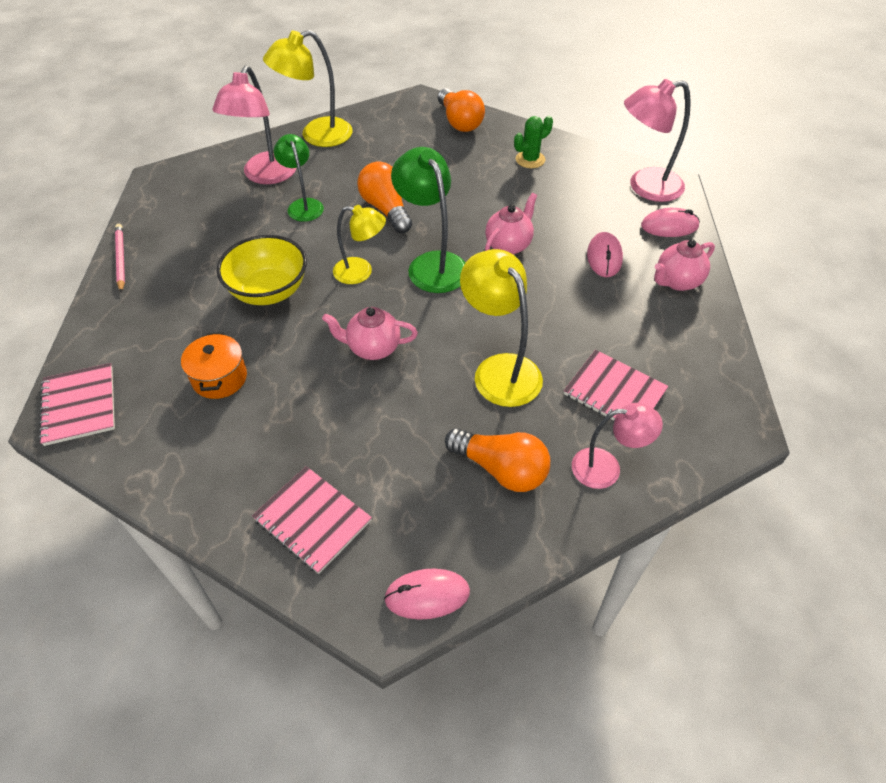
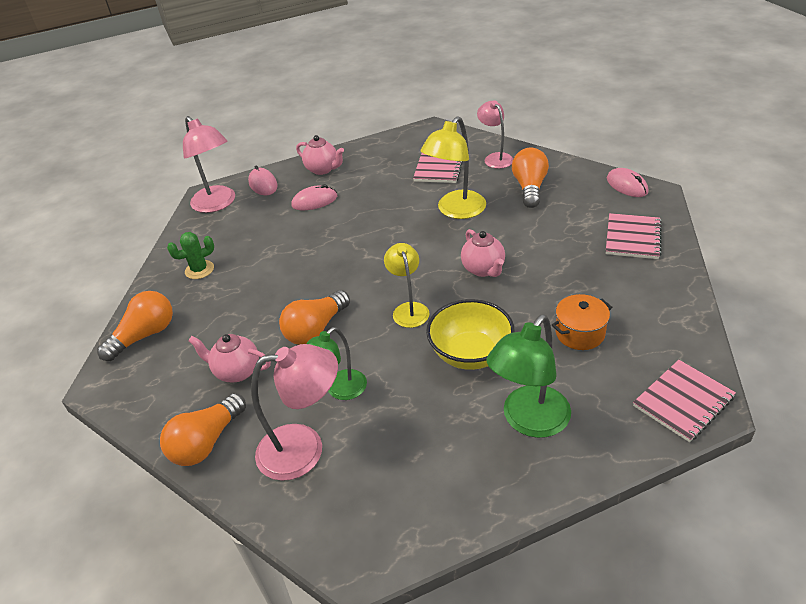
camera: 110 degrees left, 10 degrees down
(121, 259) = (513, 498): pink pencil -> none
(316, 136) = (206, 442): yellow lamp -> orange light bulb
(432, 264) = (373, 275): green lamp -> green lamp (529, 421)
(508, 245) = (326, 245): pink teapot -> pink teapot (237, 371)
(530, 159) = (199, 270): green cactus -> green cactus turned 60 degrees counterclockwise

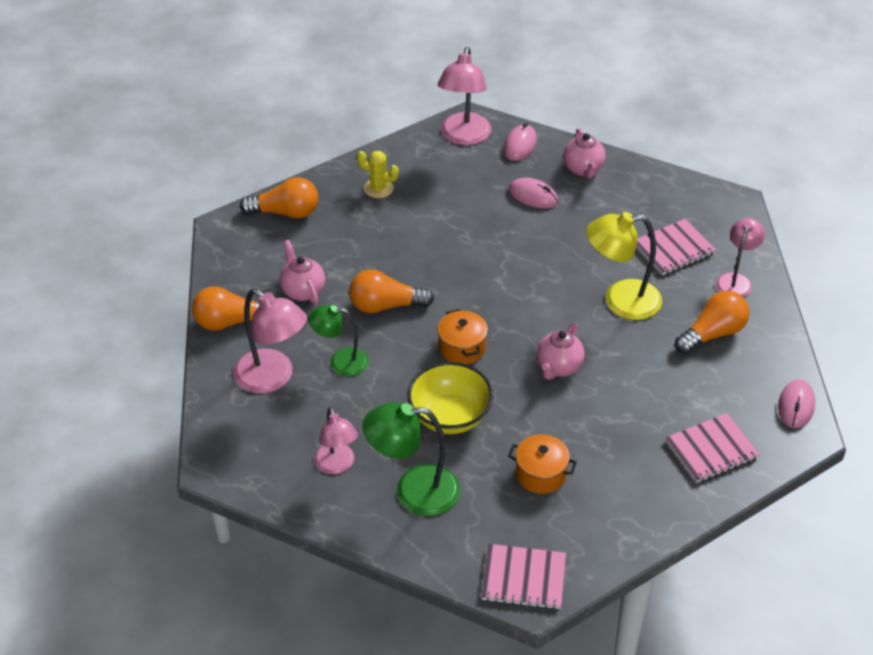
camera: 45 degrees right, 5 degrees up
(199, 270) = (378, 188): green cactus -> yellow cactus
(409, 309) = (462, 348): yellow lamp -> orange pot
(451, 459) = (337, 465): none -> pink lamp

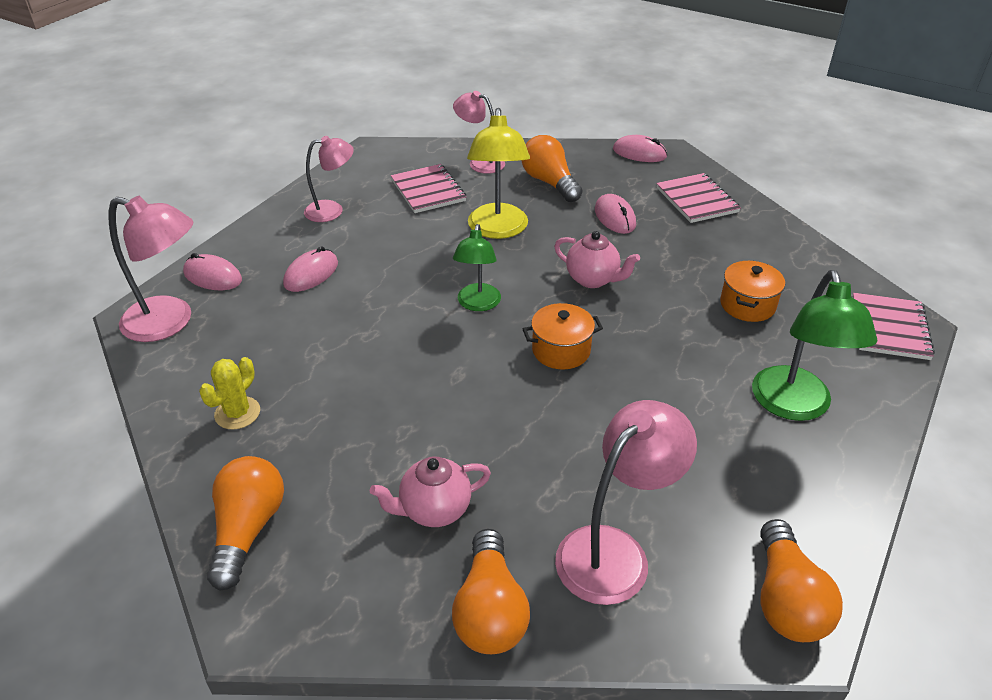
camera: 85 degrees left, 5 degrees down
(337, 465) = (769, 479): pink lamp -> pink lamp (332, 210)
(340, 362) = (582, 469): green lamp -> green lamp (477, 304)
(385, 305) = (479, 417): orange light bulb -> orange light bulb (786, 599)
(450, 416) = (673, 368): yellow bowl -> none
(583, 169) = (280, 234): pink teapot -> none
(662, 383) = (615, 217): none -> pink mouse

